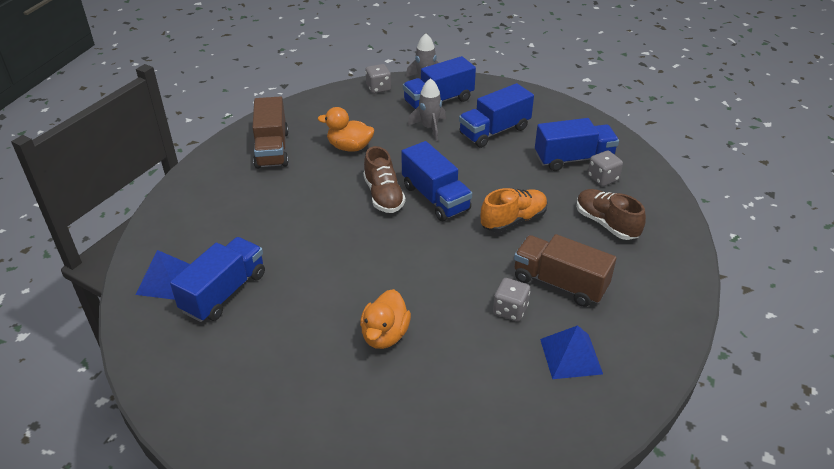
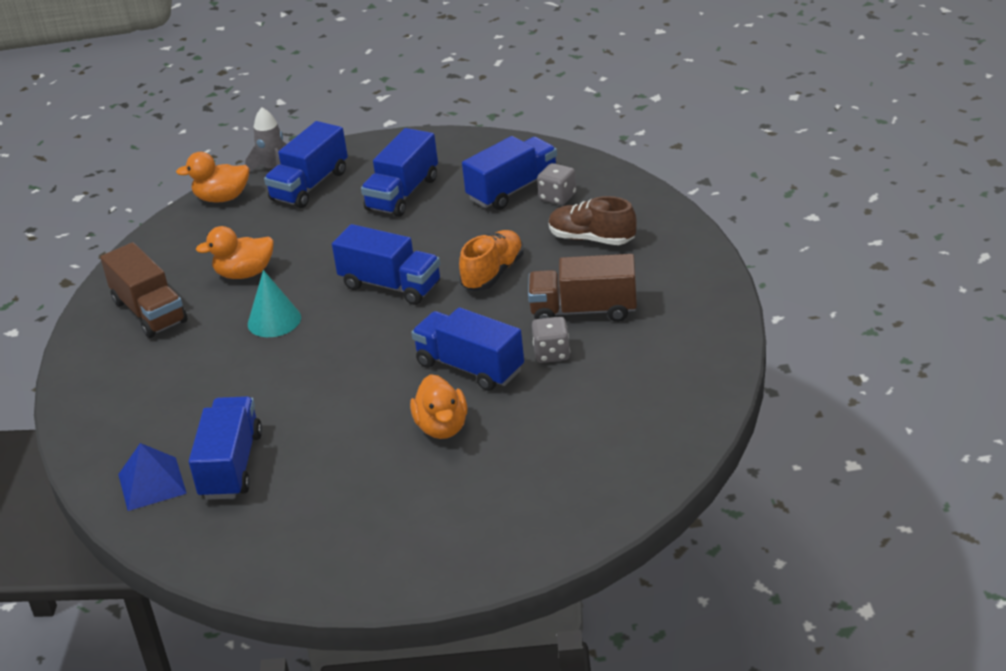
camera: 25 degrees left, 5 degrees down
(340, 190) = (274, 320): none -> turquoise cone
(378, 88) = (222, 198): grey dice -> orange duck
(383, 196) = (329, 306): brown shoe -> none
(429, 128) = (323, 218): grey rocket -> none
(441, 292) = (470, 367): none -> blue truck
(570, 356) = (639, 366): blue pyramid -> none

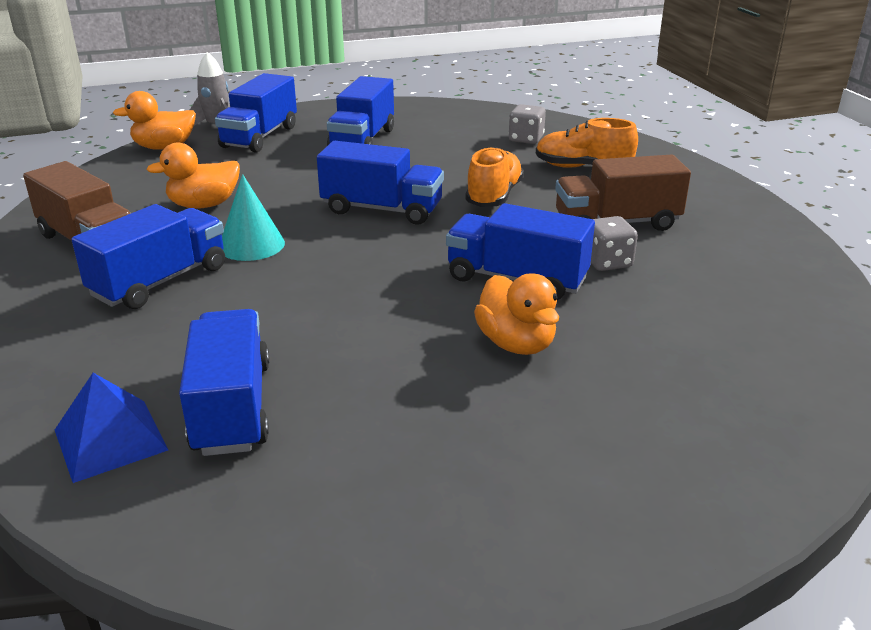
camera: 15 degrees left, 5 degrees down
(513, 189) = (476, 135): blue truck -> blue truck (160, 281)
(592, 239) = (582, 167): brown shoe -> orange shoe

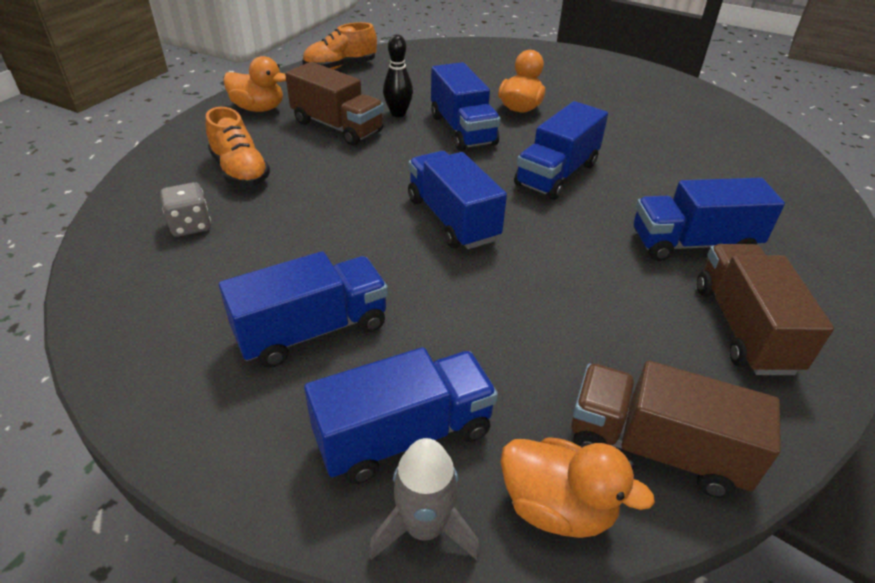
camera: 135 degrees left, 10 degrees up
(110, 439) = (765, 161): blue pyramid -> none
(126, 176) = (655, 448): none -> brown truck
(204, 205) = (596, 319): orange duck -> orange duck (259, 108)
(232, 407) = (693, 146): blue truck -> blue truck (557, 174)
(251, 245) = (594, 241): turquoise cone -> none
(494, 196) = (355, 184): orange shoe -> orange shoe (340, 67)
(607, 262) = (398, 114): grey dice -> black bowling pin

